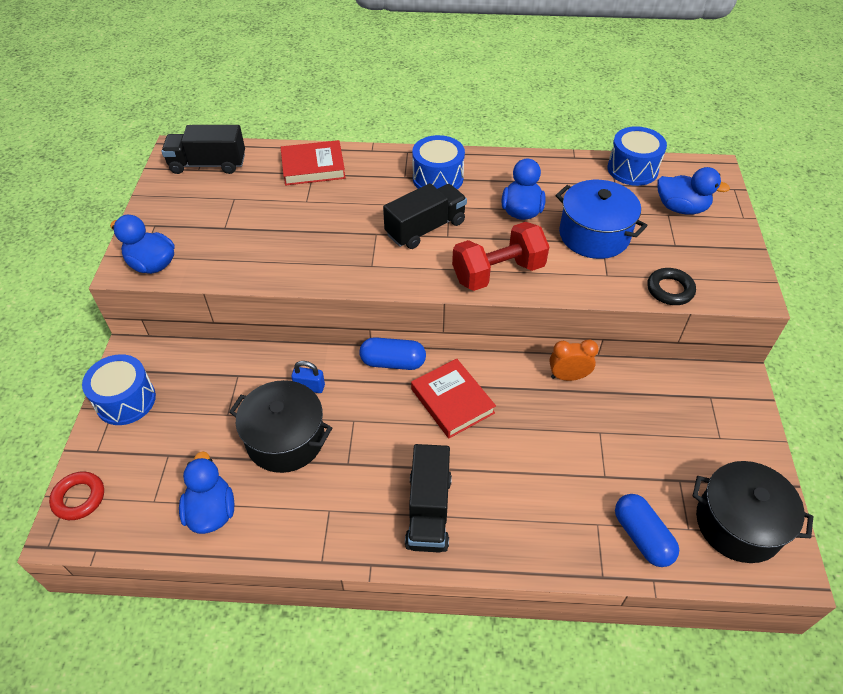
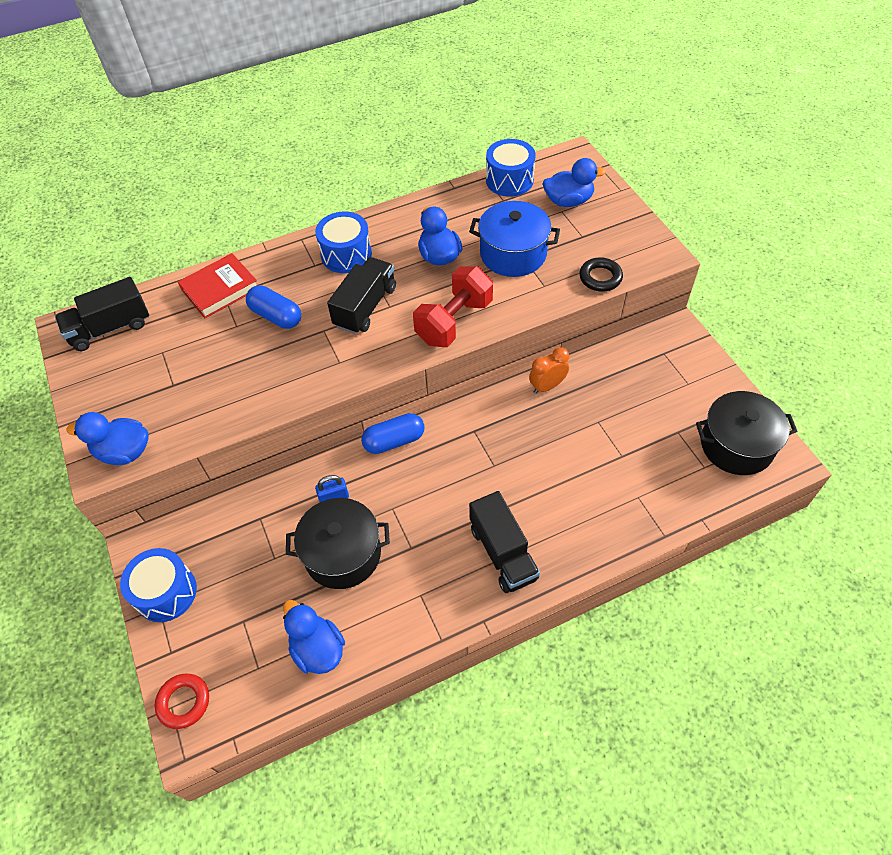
camera: 25 degrees left, 5 degrees up
(452, 401) = (465, 451): red book -> none
(642, 536) = (675, 490): blue capsule -> blue capsule (276, 316)

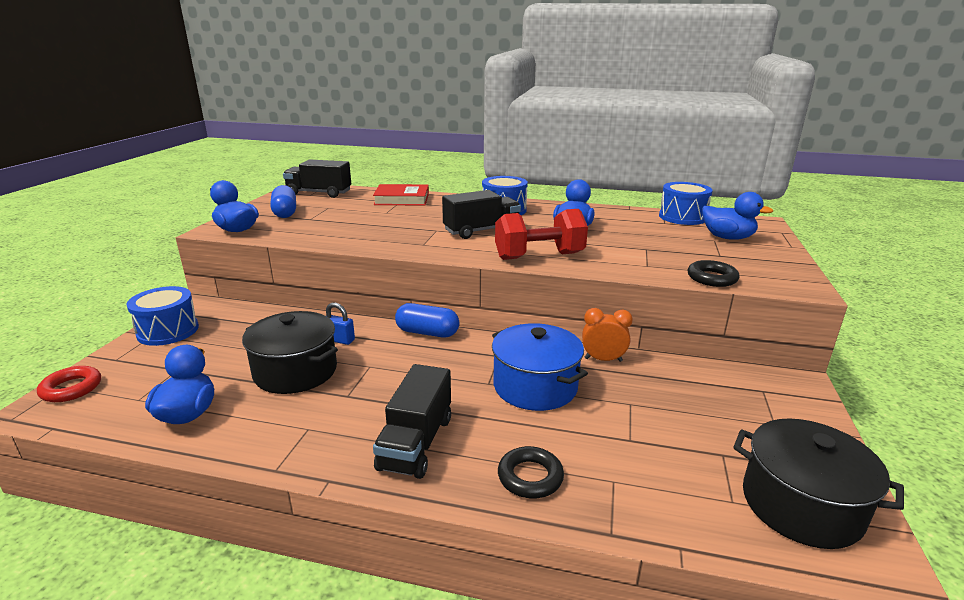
camera: 35 degrees right, 30 degrees down
(276, 316) = (416, 216): blue capsule -> blue capsule (285, 212)
(513, 254) = (639, 244): blue pot -> blue pot (535, 386)
(593, 528) = (530, 477): none -> black ring

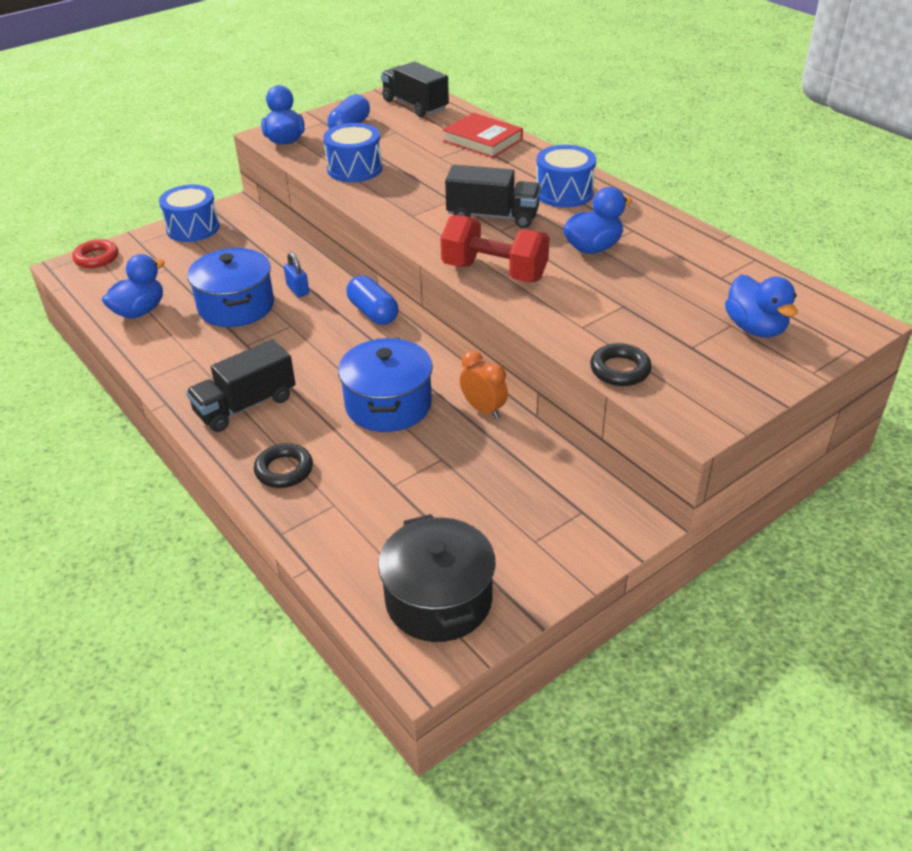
camera: 40 degrees right, 15 degrees up
(295, 371) = (236, 306): black pot -> blue pot
(682, 217) = (763, 277): blue drum -> blue drum (354, 169)

